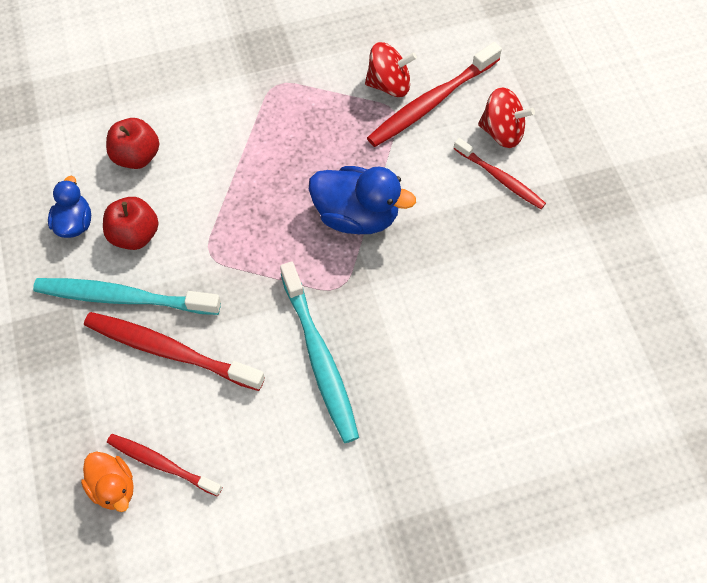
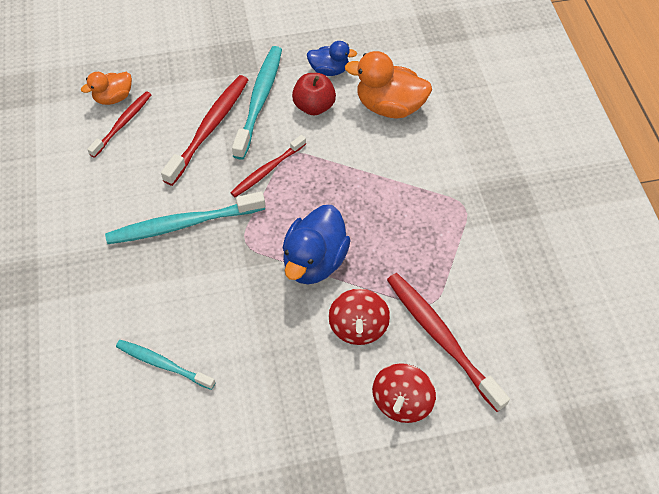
camera: 95 degrees right, 5 degrees down
(137, 156) = (389, 106): red apple -> orange duck
(389, 84) = (464, 301): red spinning top -> red spinning top (358, 327)
(500, 178) = (344, 391): red toothbrush -> red toothbrush (267, 170)
(501, 347) = (163, 364): none -> turquoise toothbrush

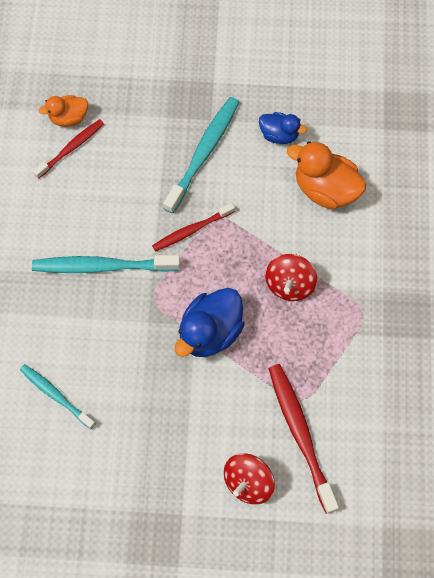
camera: 15 degrees right, 10 degrees up
(209, 128) = (149, 172): red toothbrush -> none
(314, 106) = (253, 172): red apple -> none
(358, 327) = (231, 405): red spinning top -> red spinning top (289, 285)

